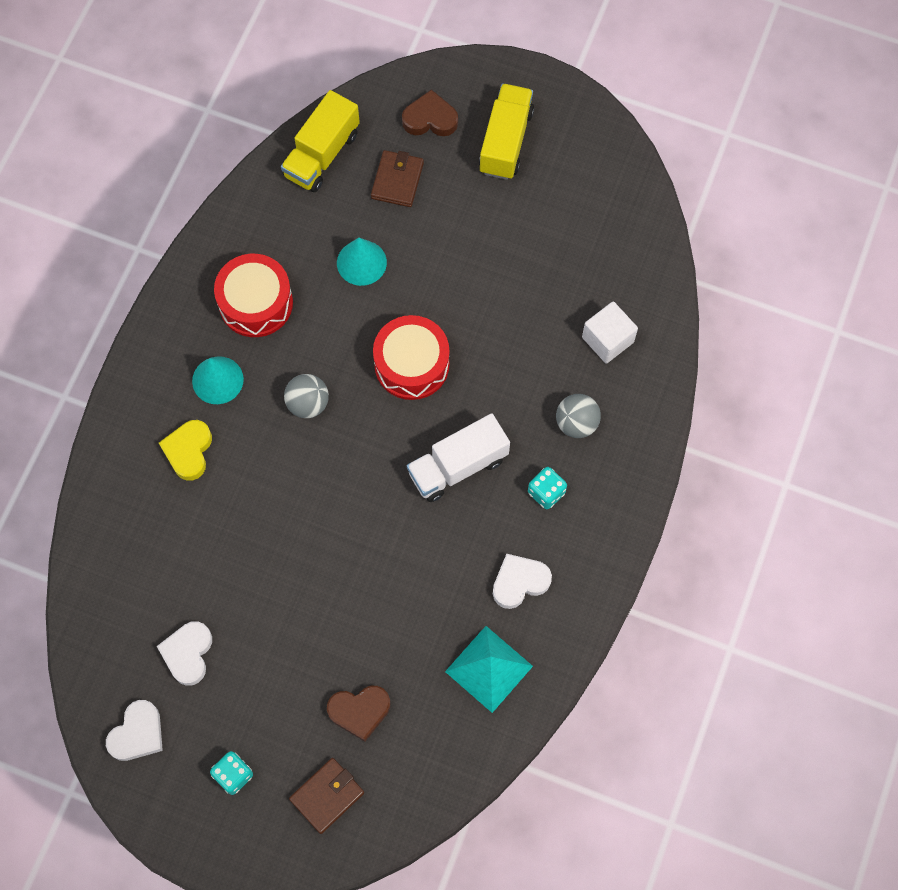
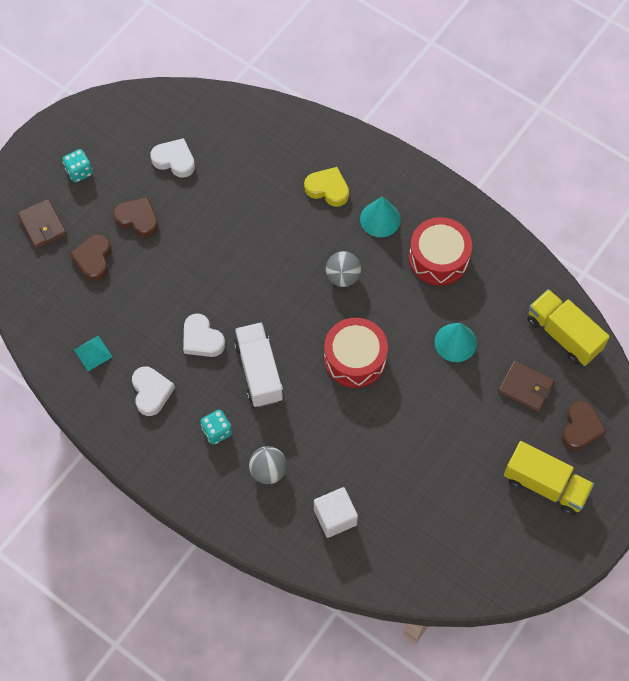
camera: 105 degrees right, 5 degrees down
(137, 733) = (129, 120): white heart -> white heart (202, 339)
(287, 673) = (138, 219): none -> brown heart
(489, 669) = (93, 353): turquoise pyramid -> turquoise pyramid, size x0.58

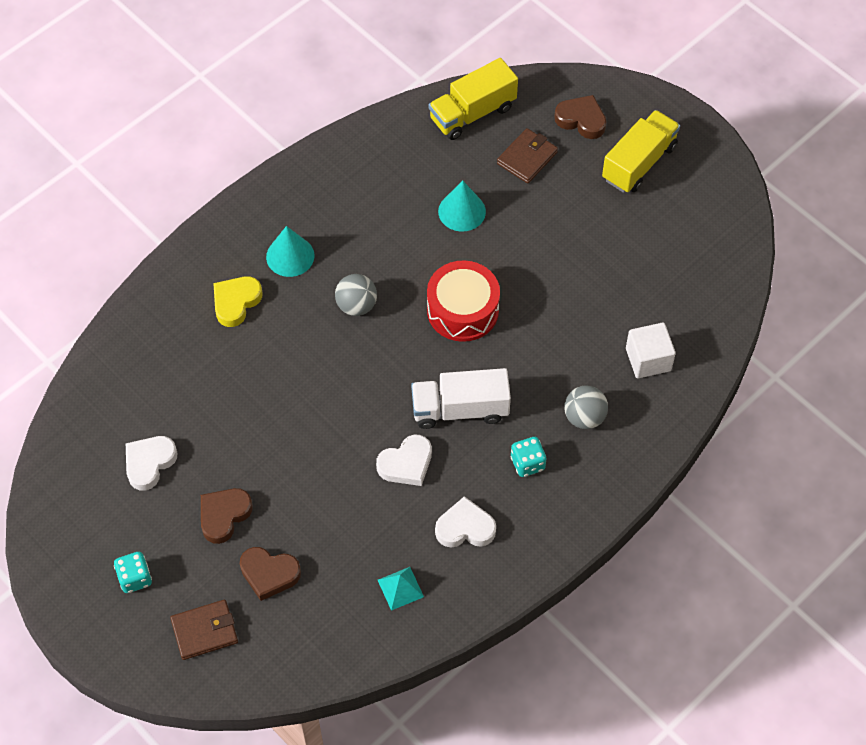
camera: 80 degrees left, 5 degrees down
(438, 258) = (354, 208): red drum -> none

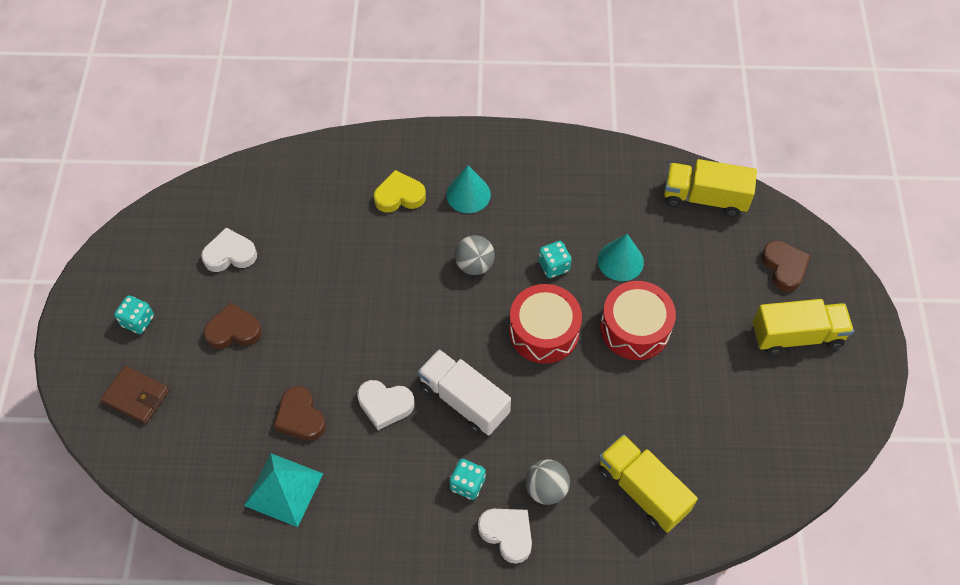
camera: 45 degrees right, 0 degrees up
(269, 574) = (216, 396): brown heart -> brown heart (300, 417)
(400, 588) = (283, 489): turquoise pyramid -> turquoise pyramid, size x1.72
(417, 256) = (553, 266): none -> turquoise dice
(465, 528) = (373, 489): white heart -> white heart (507, 534)
(524, 252) = (635, 328): none -> red drum
(527, 158) = (711, 262): brown wallet -> none
(648, 359) = (642, 490): white cube -> yellow truck

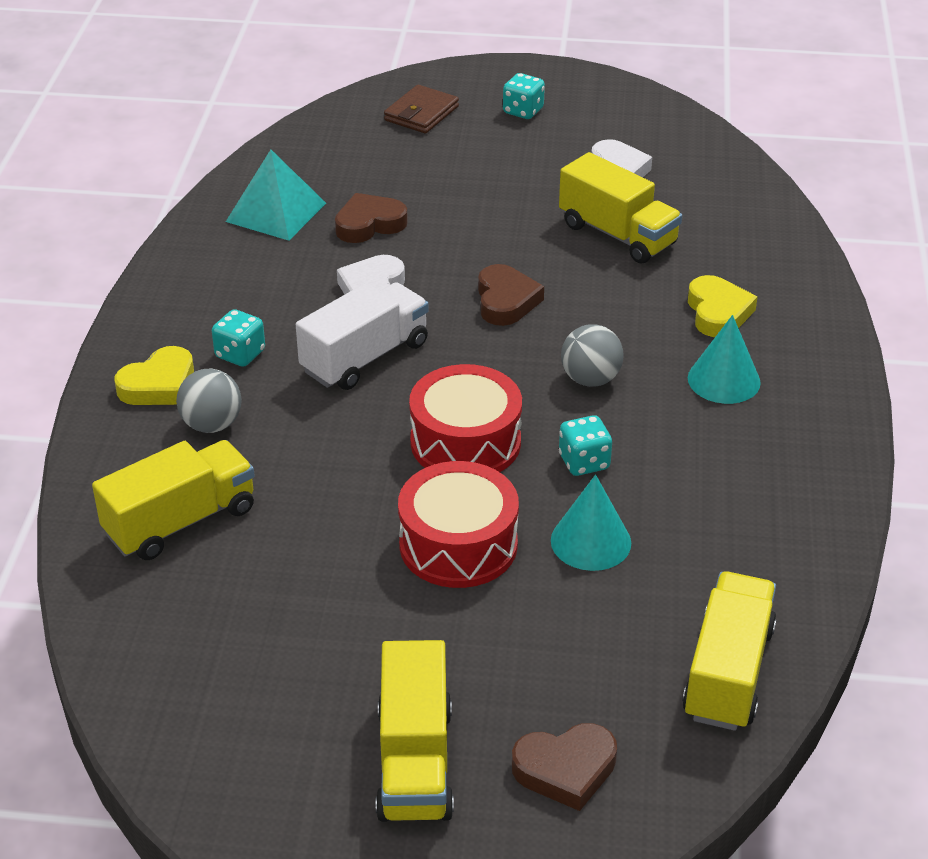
camera: 95 degrees right, 20 degrees down
(233, 330) = (501, 176): brown heart -> brown heart (506, 301)
(312, 253) = (617, 234): none -> yellow truck
(507, 534) = (159, 385): white heart -> yellow heart

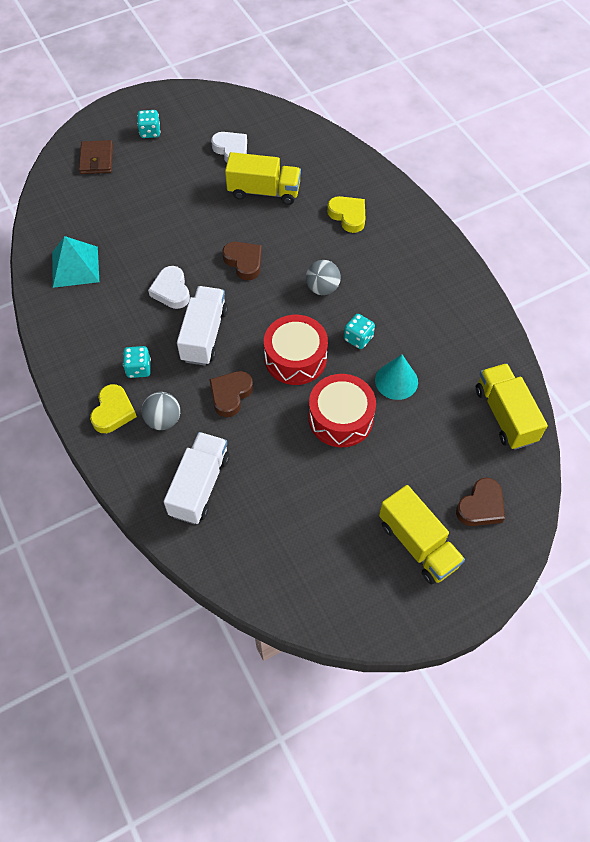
camera: 35 degrees left, 20 degrees up
(181, 521) = (200, 485): yellow truck -> white truck
(369, 224) = (133, 249): brown heart -> brown heart (230, 395)
(723, 380) = (381, 255): turquoise cone -> none

